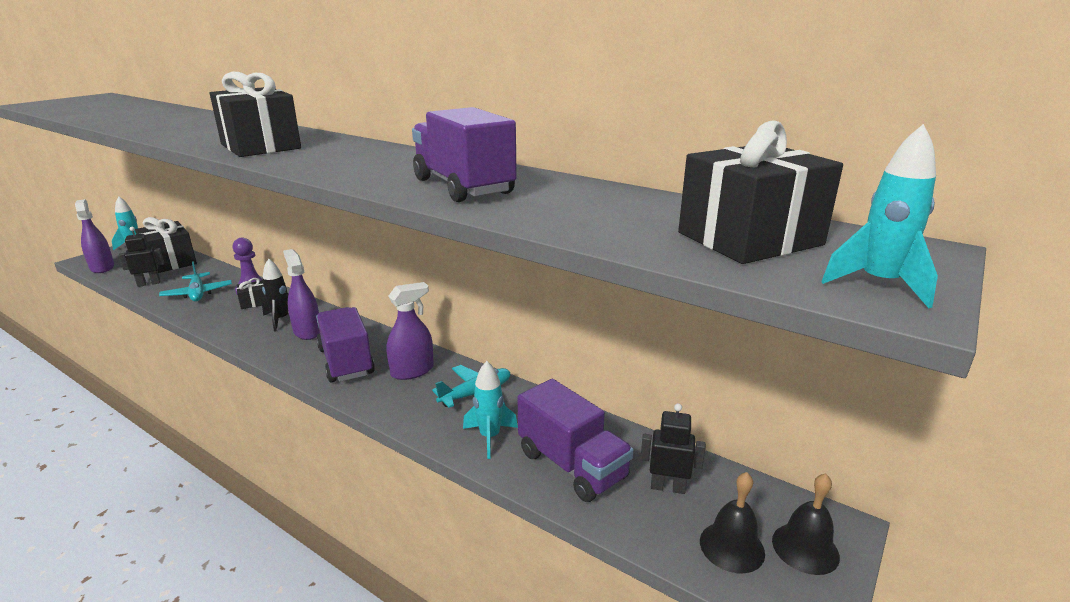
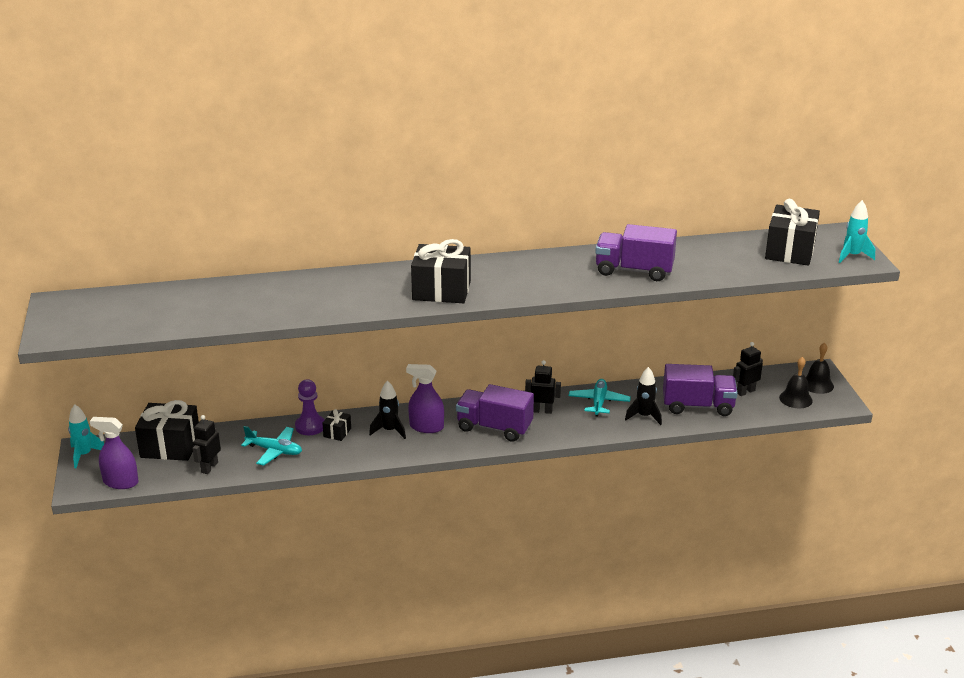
camera: 45 degrees left, 5 degrees up
(412, 371) = (542, 411): purple spray bottle -> black robot
(489, 437) = (644, 416): turquoise rocket -> black rocket

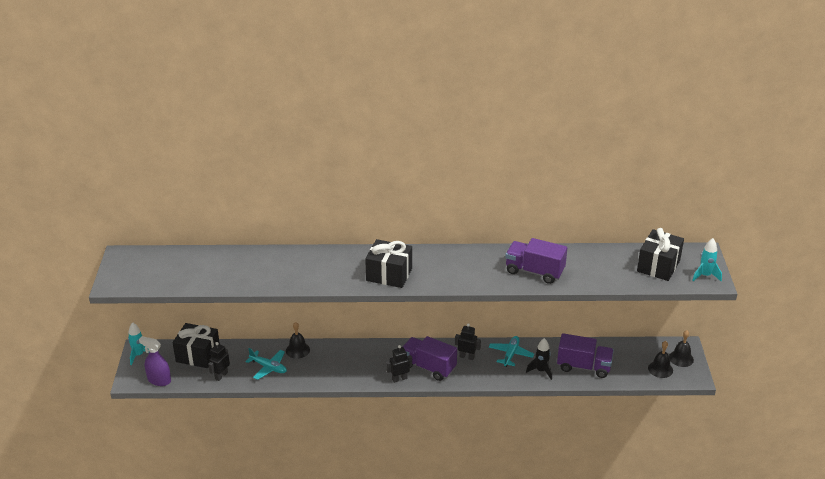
camera: 10 degrees right, 5 degrees up
(310, 426) = (297, 350): purple pawn -> black bell
(337, 432) = (315, 357): black gift -> none
(389, 430) = (352, 360): black rocket -> none
(426, 427) = (380, 360): purple spray bottle -> none
(745, 392) = (624, 358): black robot -> black robot (399, 379)

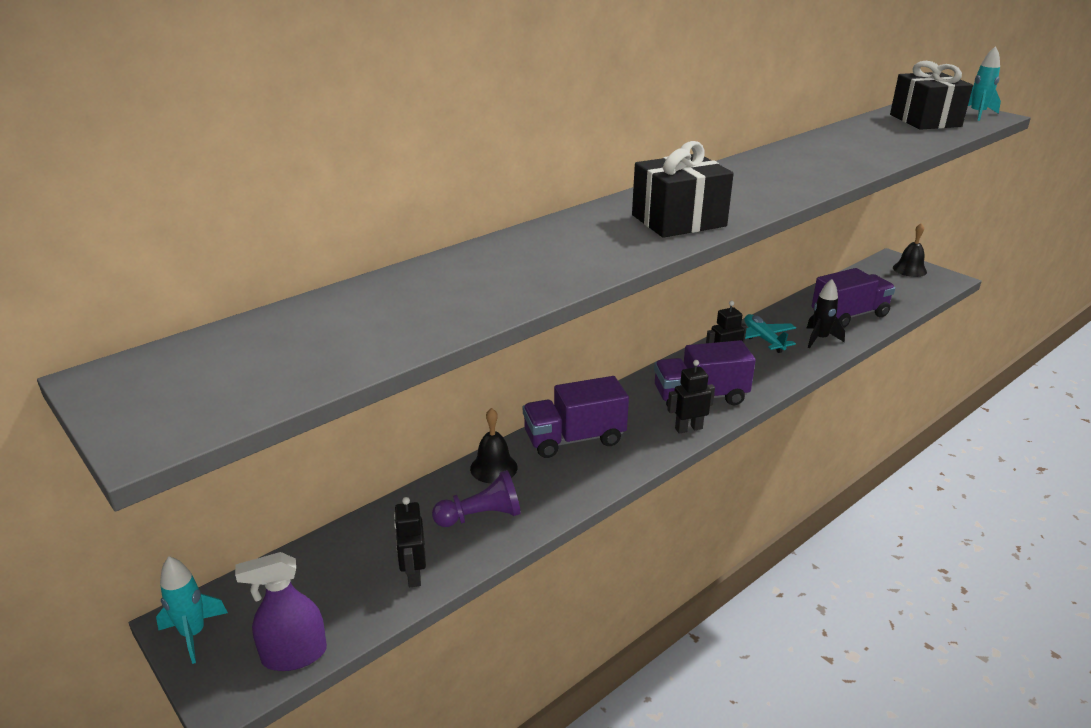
camera: 40 degrees left, 5 degrees down
(198, 355) = (325, 566): black gift -> none
(268, 367) = (481, 516): turquoise plane -> purple pawn
(399, 379) = (688, 428): black robot -> black robot turned 45 degrees clockwise
(534, 271) = (833, 160): purple truck -> purple truck (574, 439)
(660, 369) = (912, 285): black bell -> none

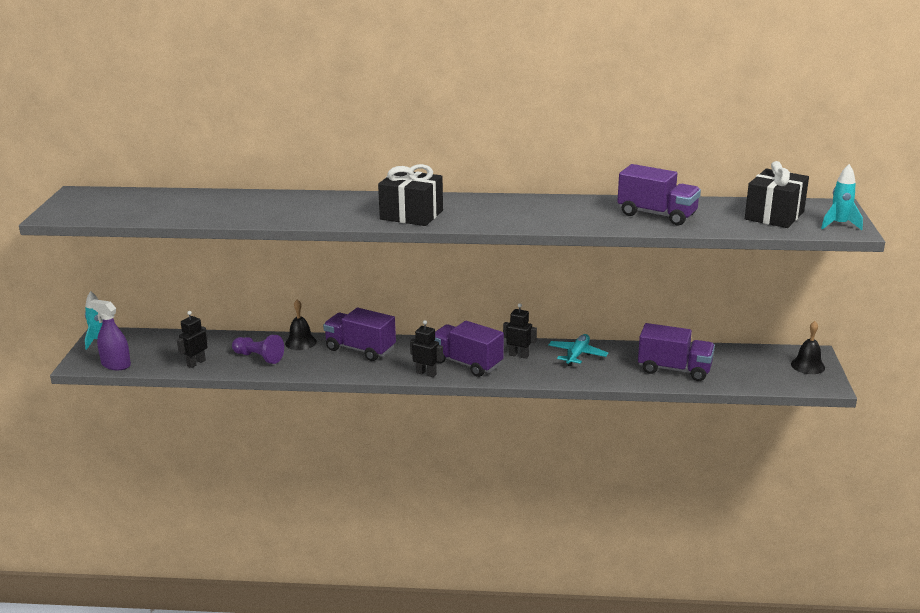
camera: 45 degrees right, 5 degrees down
(820, 339) = (616, 372): black rocket -> none
(860, 146) = (657, 215): none -> purple truck

